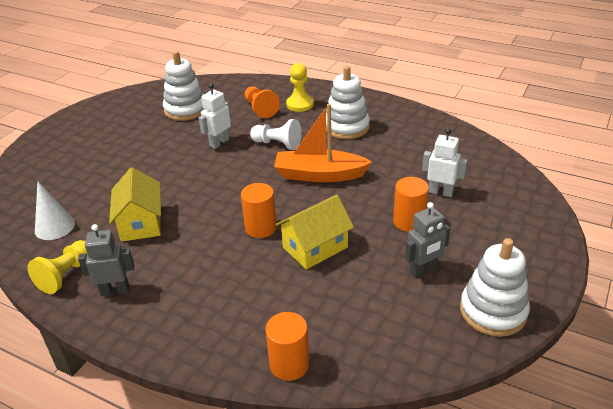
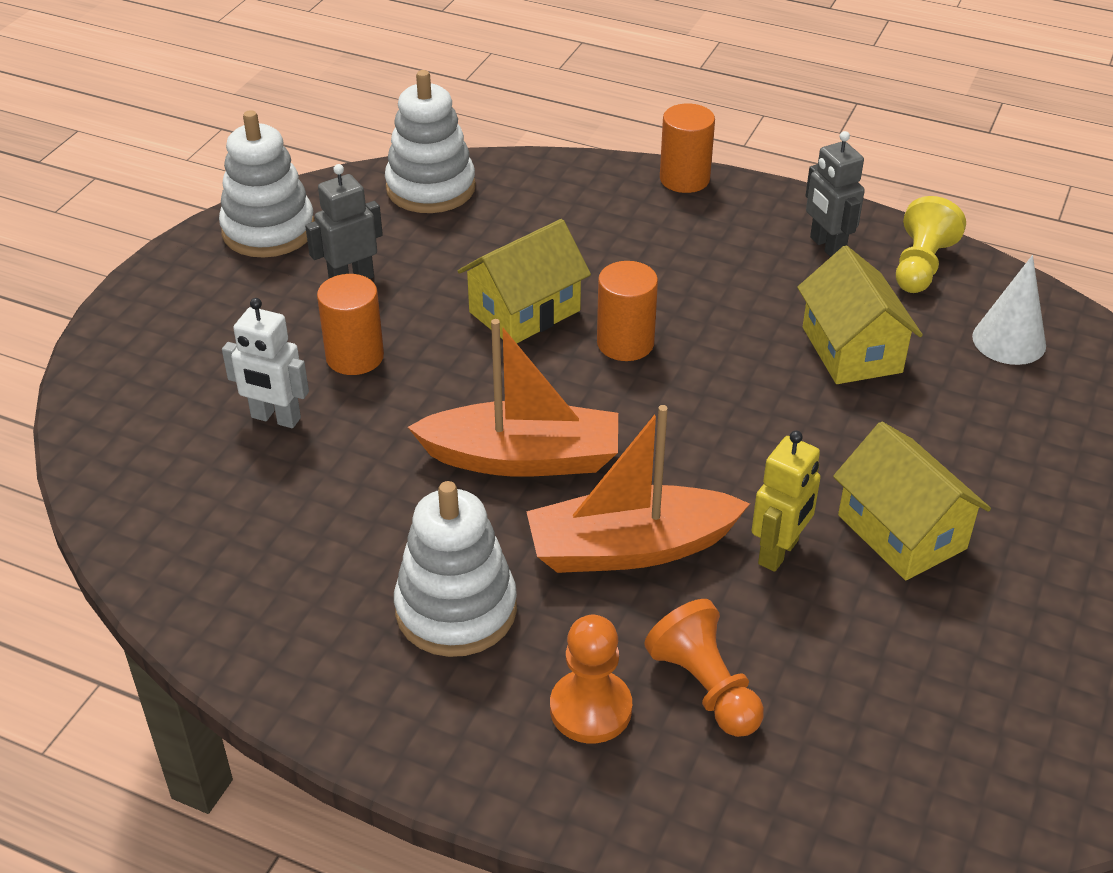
camera: 175 degrees right, 5 degrees up
(115, 290) = (827, 246): grey robot -> grey robot turned 75 degrees clockwise
(166, 149) = (901, 532): none -> yellow house
(185, 110) = (927, 685): white stacking toy -> white stacking toy (430, 188)
(219, 143) = (779, 552): white robot -> yellow robot
(277, 144) = (630, 548): white pawn -> orange boat
(289, 364) = (550, 174): orange cylinder -> orange cylinder (684, 179)
(300, 104) = (590, 709): yellow pawn -> orange pawn

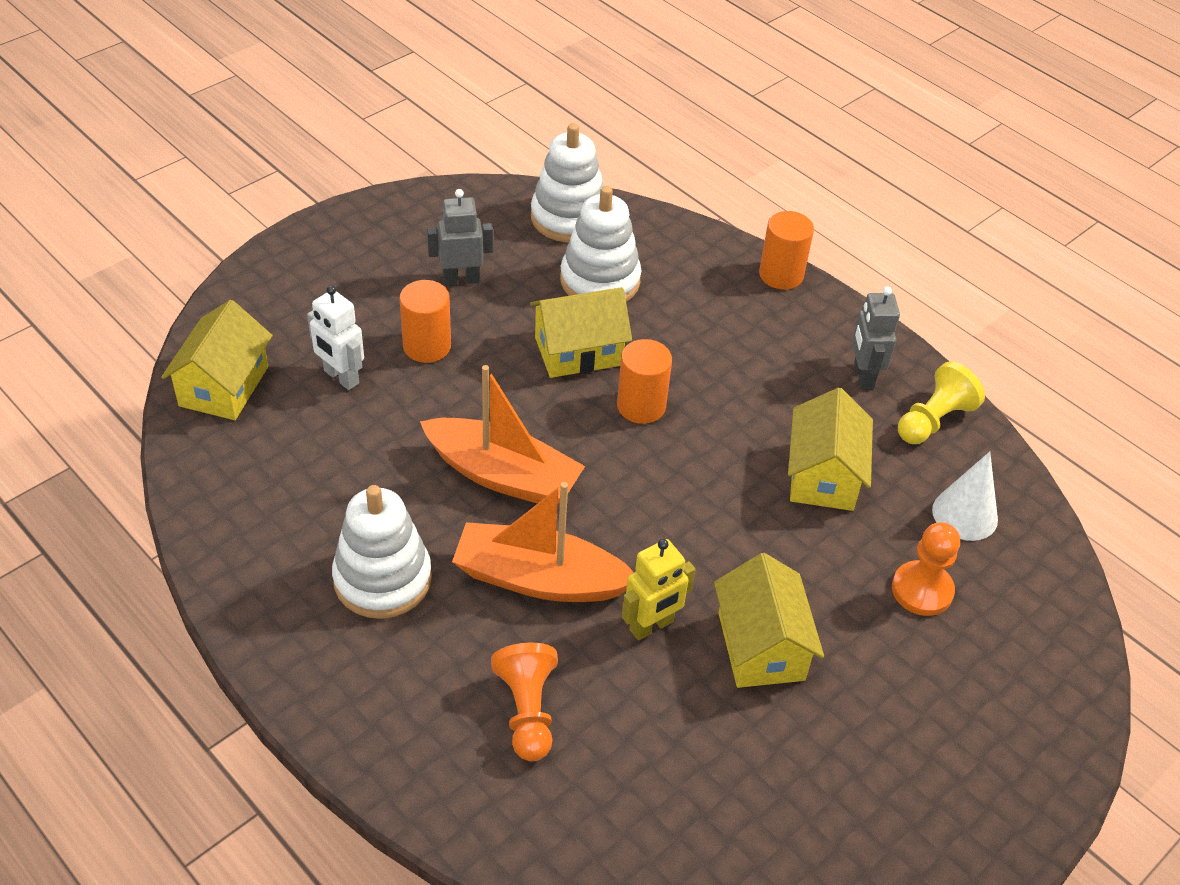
camera: 20 degrees right, 5 degrees up
(140, 471) = (224, 386): none -> yellow house
(268, 230) = (423, 216): white stacking toy -> white stacking toy (600, 281)
(590, 709) = (433, 694): orange pawn -> orange pawn (922, 590)

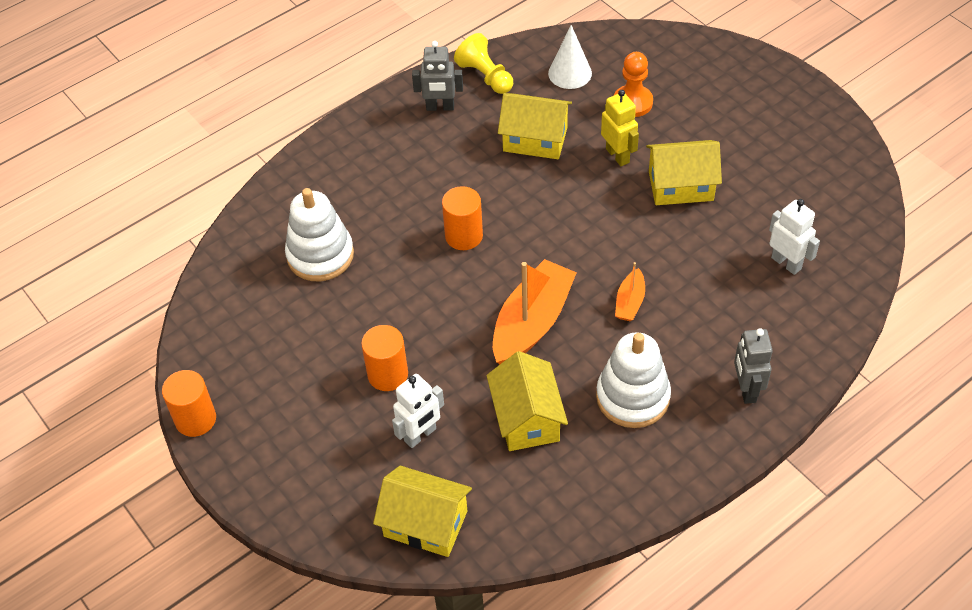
camera: 80 degrees left, 5 degrees up
(461, 279) = (307, 351): grey robot -> grey robot (746, 389)
(527, 711) = (740, 311): orange pawn -> none
(539, 579) = (630, 302): orange boat -> orange boat, size x0.49
(569, 218) = (237, 273): white stacking toy -> none
(578, 351) = (402, 272): yellow house -> yellow house (527, 418)
(621, 779) = (786, 263): none -> white robot
(651, 626) = (667, 241): yellow robot -> yellow robot (618, 155)
(781, 275) = (326, 141): orange cylinder -> orange cylinder (195, 419)

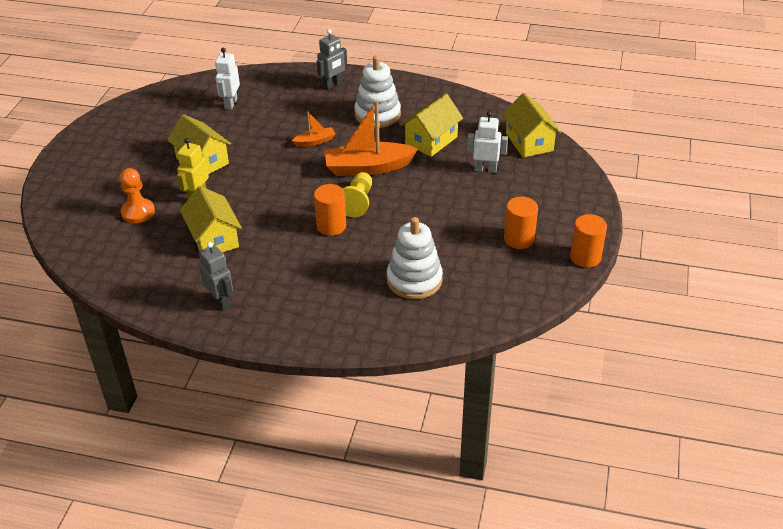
camera: 130 degrees left, 10 degrees down
(388, 374) = (464, 201): orange cylinder -> orange cylinder (519, 239)
(485, 76) = (166, 295): yellow pawn -> yellow pawn (357, 202)
(570, 73) = (129, 254): white cone -> none

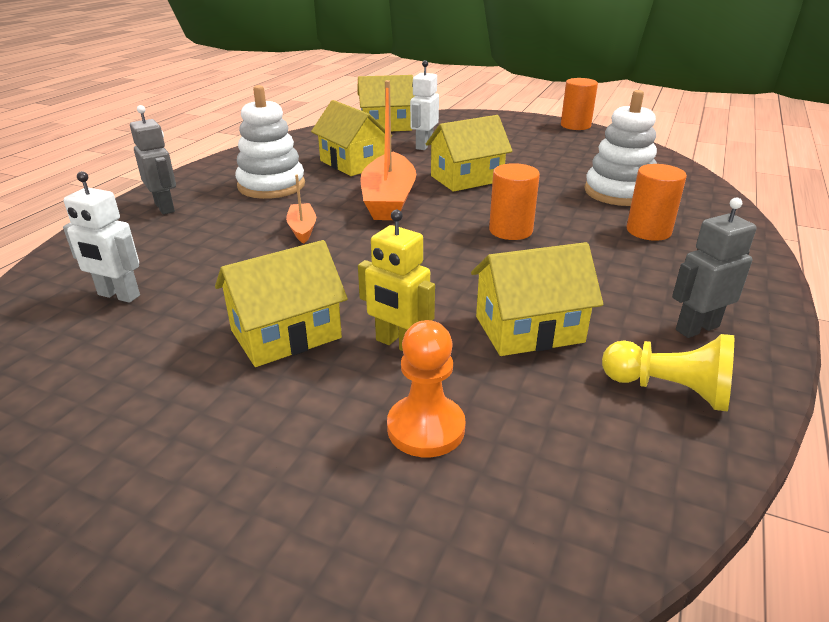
camera: 80 degrees left, 10 degrees down
(357, 202) = (462, 211): yellow pawn -> yellow pawn (669, 390)
(418, 199) = (466, 178): none -> yellow house
(519, 239) = (547, 144): orange cylinder -> orange cylinder (648, 231)

